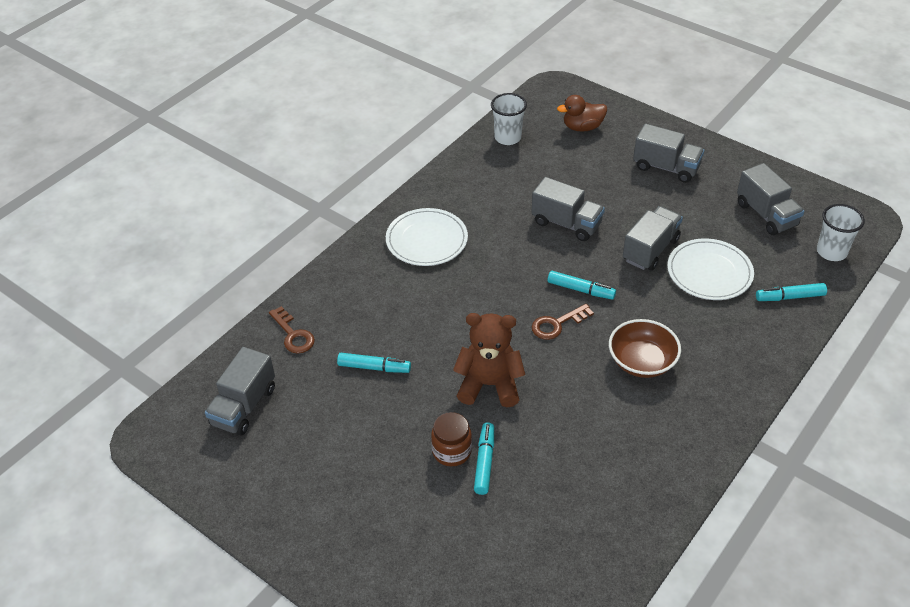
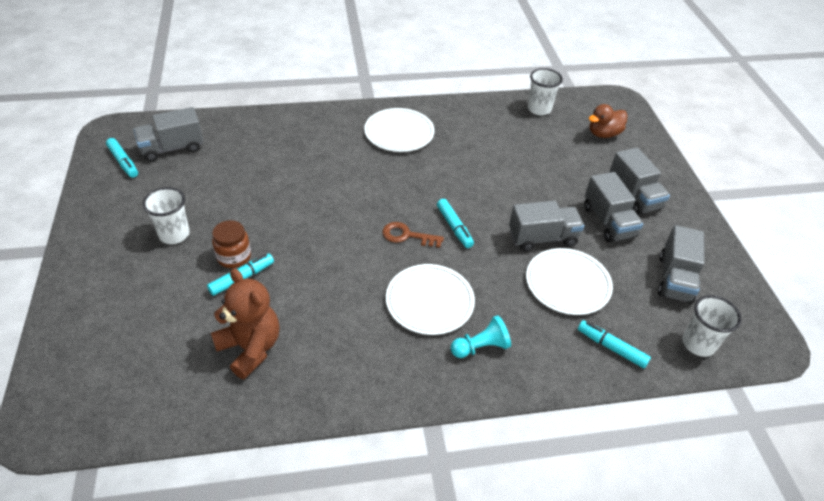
camera: 40 degrees right, 0 degrees up
(293, 335) = (250, 131): brown key -> none
(373, 476) = (174, 234): none -> white cup
(374, 367) = (264, 179): turquoise marker -> turquoise marker (123, 162)
(489, 385) = (312, 238): brown teddy bear -> brown teddy bear (250, 348)
(566, 223) = (504, 182): grey truck -> grey truck (608, 222)
(582, 127) = (603, 134): brown duck -> brown duck turned 60 degrees counterclockwise
(642, 361) = (429, 301): brown bowl -> white plate
(716, 365) = (480, 347): none -> turquoise pawn

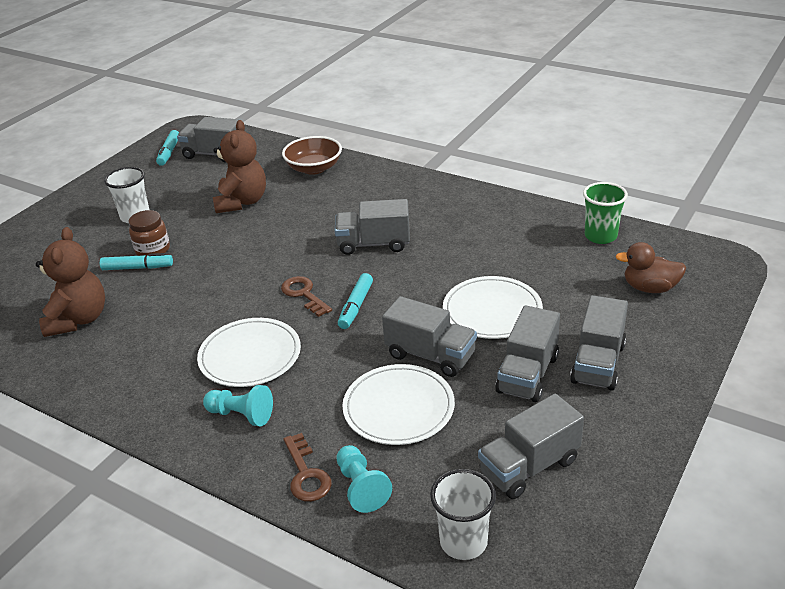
camera: 45 degrees right, 10 degrees down
(258, 182) = (242, 202): none -> brown teddy bear
(281, 129) = (314, 168): none -> brown bowl
(399, 133) = (415, 206): white plate -> white plate (492, 311)
(407, 174) = (374, 244): none -> grey truck
(539, 109) = (600, 236): white cup -> green cup
(571, 360) = (306, 474): none -> brown key
(611, 347) = (361, 487): turquoise marker -> turquoise pawn

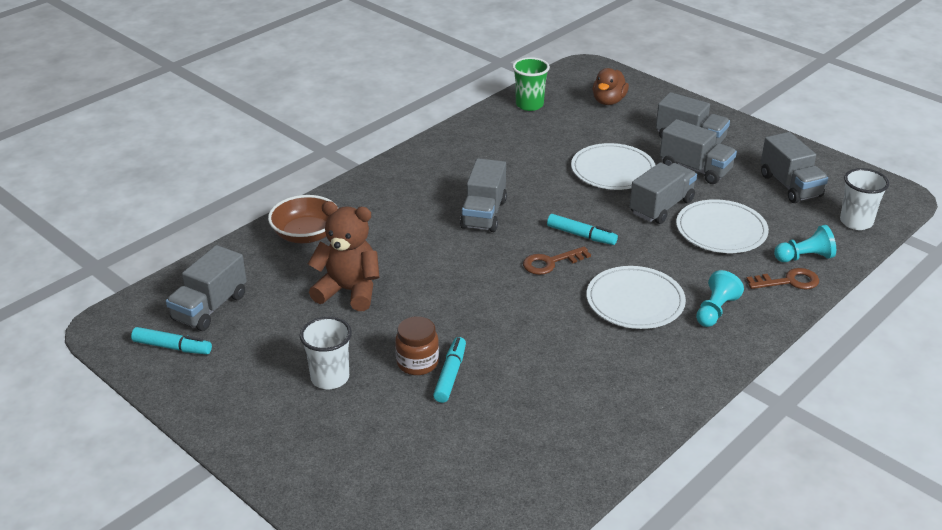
camera: 80 degrees left, 0 degrees up
(78, 319) = (536, 420): brown teddy bear -> none

